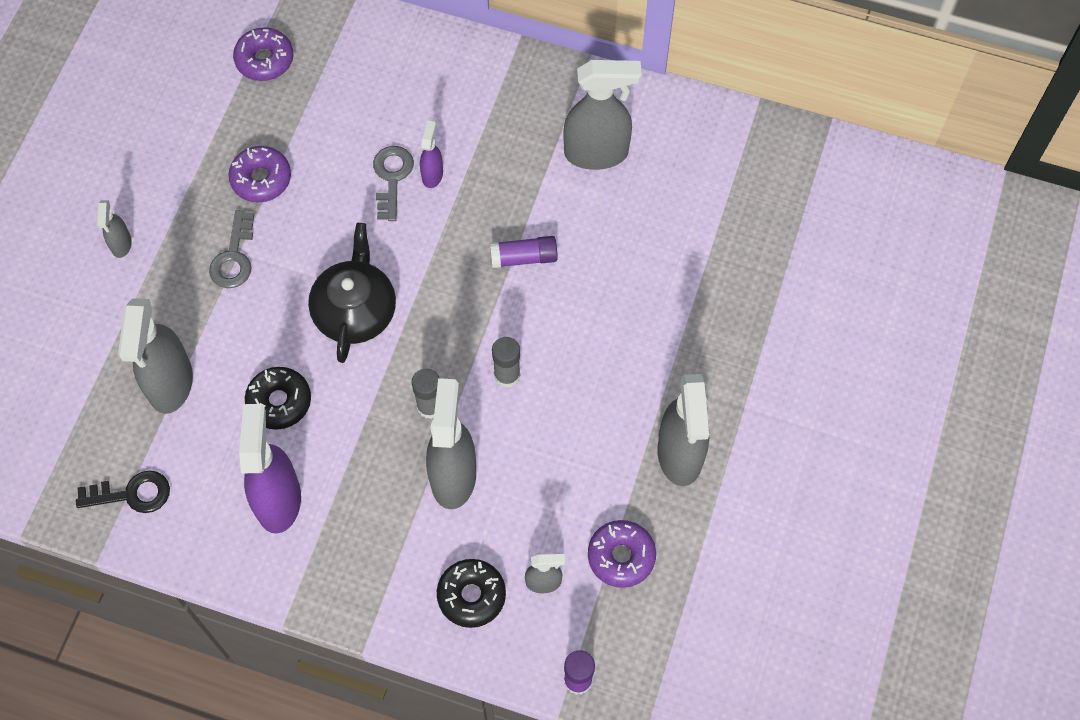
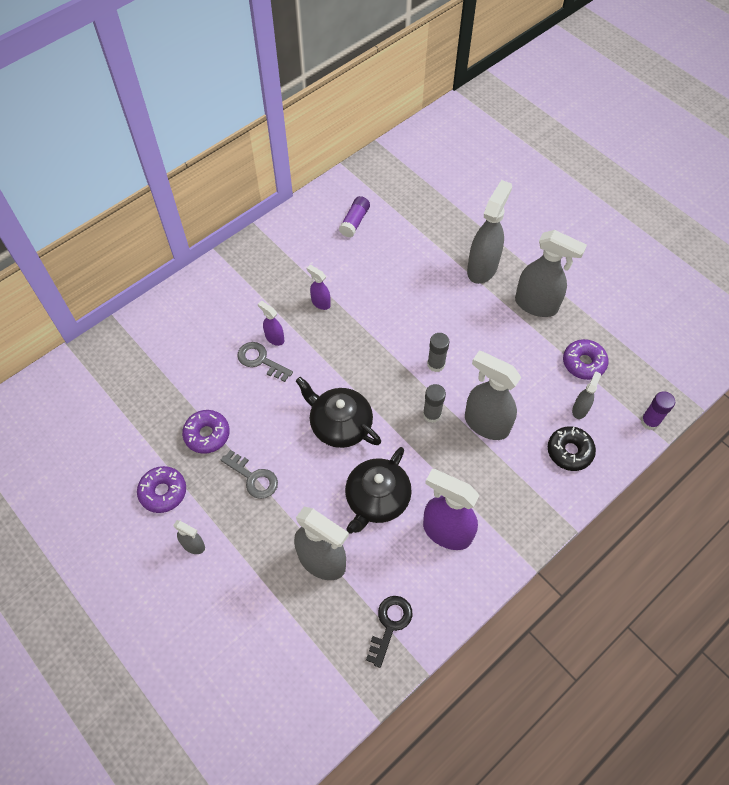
camera: 60 degrees left, 5 degrees down
(264, 60) = (119, 391): purple donut -> purple donut (163, 492)
(279, 401) = (377, 499): black donut -> black teapot
(516, 197) = (320, 303): none -> purple spray bottle
(523, 258) = (363, 318): purple glue stick -> purple glue stick (354, 222)
(597, 153) = (320, 250): grey spray bottle -> grey spray bottle (482, 268)

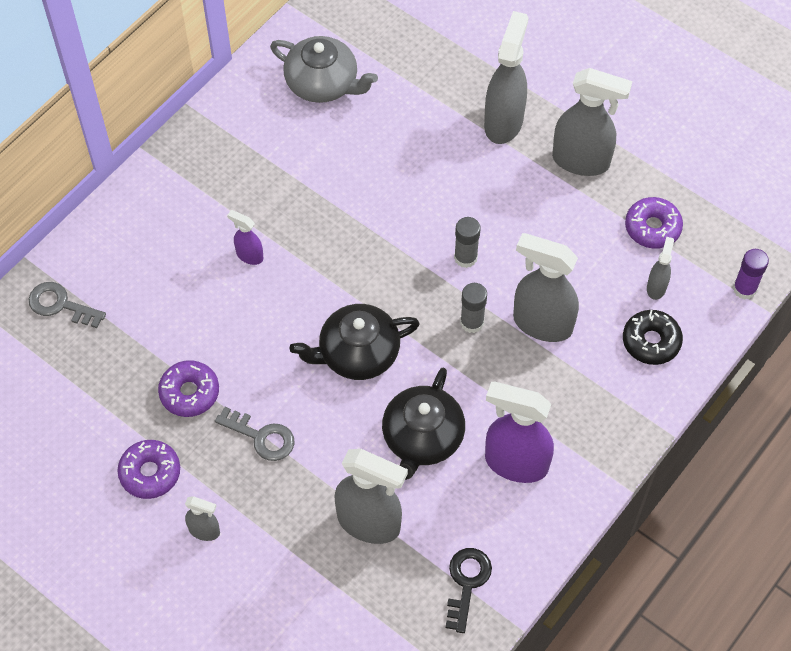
camera: 10 degrees left, 0 degrees up
(260, 360) = (237, 287): grey key -> grey key (60, 305)
(320, 303) = (300, 200): purple spray bottle -> none
(340, 424) = (357, 353): black teapot -> black teapot turned 45 degrees counterclockwise
(354, 222) = (323, 83): purple glue stick -> grey teapot

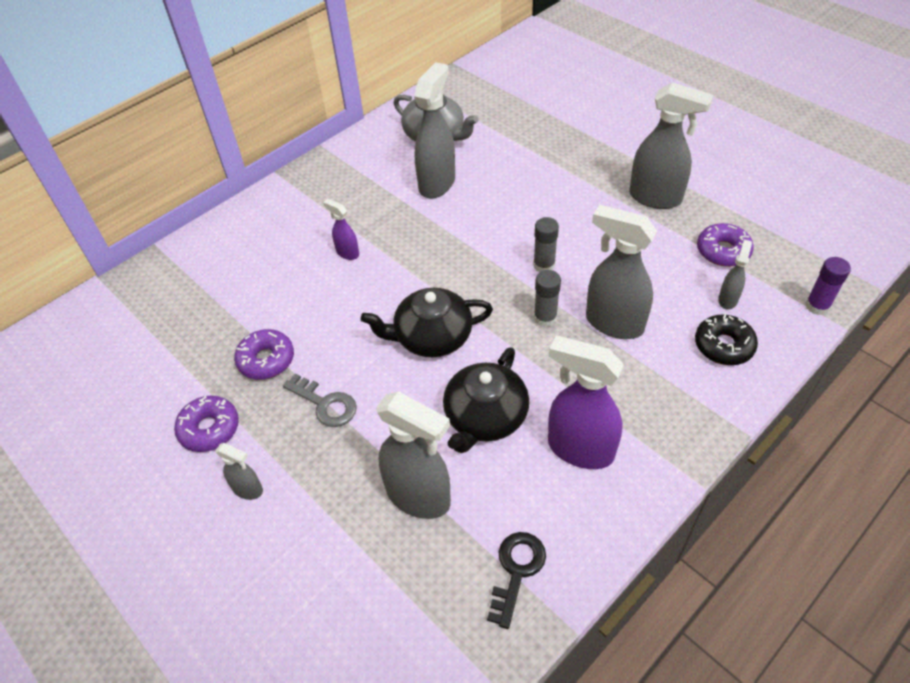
camera: 10 degrees right, 10 degrees down
(60, 305) = (172, 281): grey key -> none
(503, 122) = (587, 167): grey spray bottle -> grey spray bottle (437, 183)

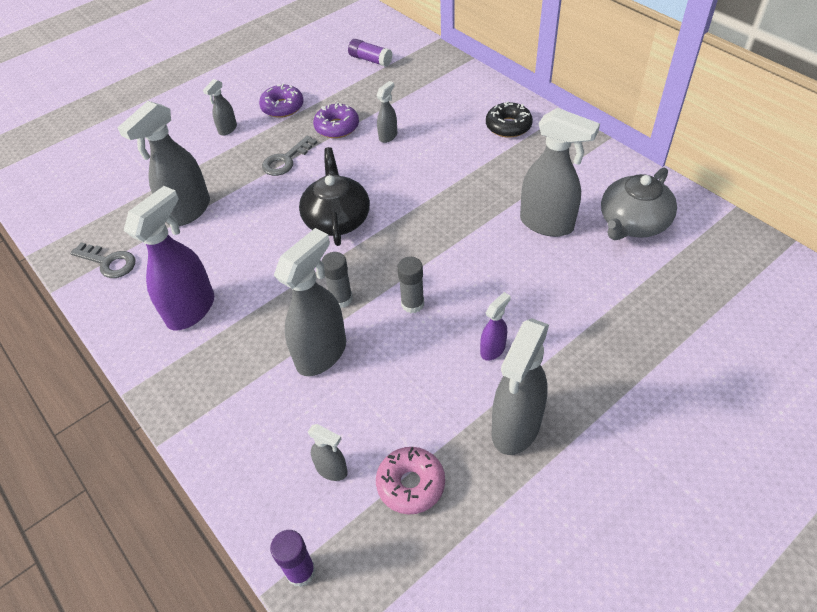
camera: 95 degrees right, 0 degrees up
(124, 343) = (370, 60): none -> purple glue stick
(292, 308) = (388, 136): none -> grey spray bottle
(347, 253) = (449, 164): purple spray bottle -> purple spray bottle (493, 349)
(485, 417) = (244, 250): black teapot -> none
(516, 570) = (109, 262): black key -> grey key
(723, 251) = (411, 484): purple donut -> pink donut
(723, 346) = (268, 448): black donut -> black donut (508, 126)

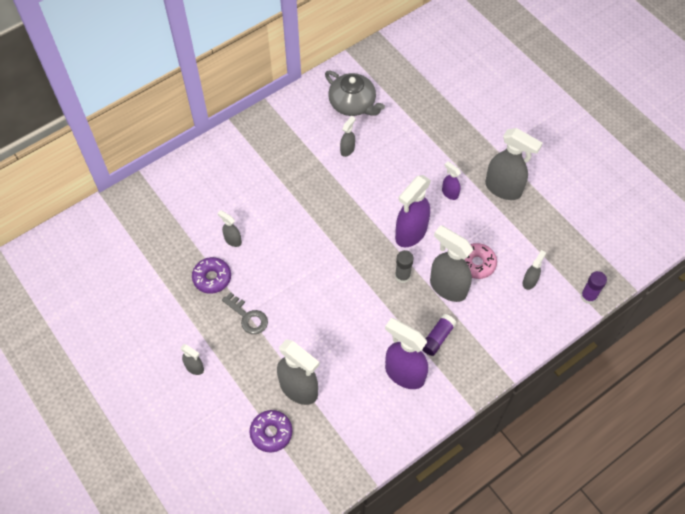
camera: 90 degrees left, 10 degrees up
(109, 262) = (350, 444): grey key -> none
(282, 107) = (172, 322): purple donut -> purple donut (271, 433)
(337, 219) = (324, 278): black teapot -> none
(370, 60) = (118, 250): purple glue stick -> purple glue stick (437, 338)
(411, 484) = (538, 242): pink donut -> pink donut (476, 264)
(412, 304) = (410, 233): grey glue stick -> purple spray bottle
(508, 126) = (238, 158): black donut -> none
(547, 224) = (347, 150): grey spray bottle -> grey spray bottle, size x0.49

